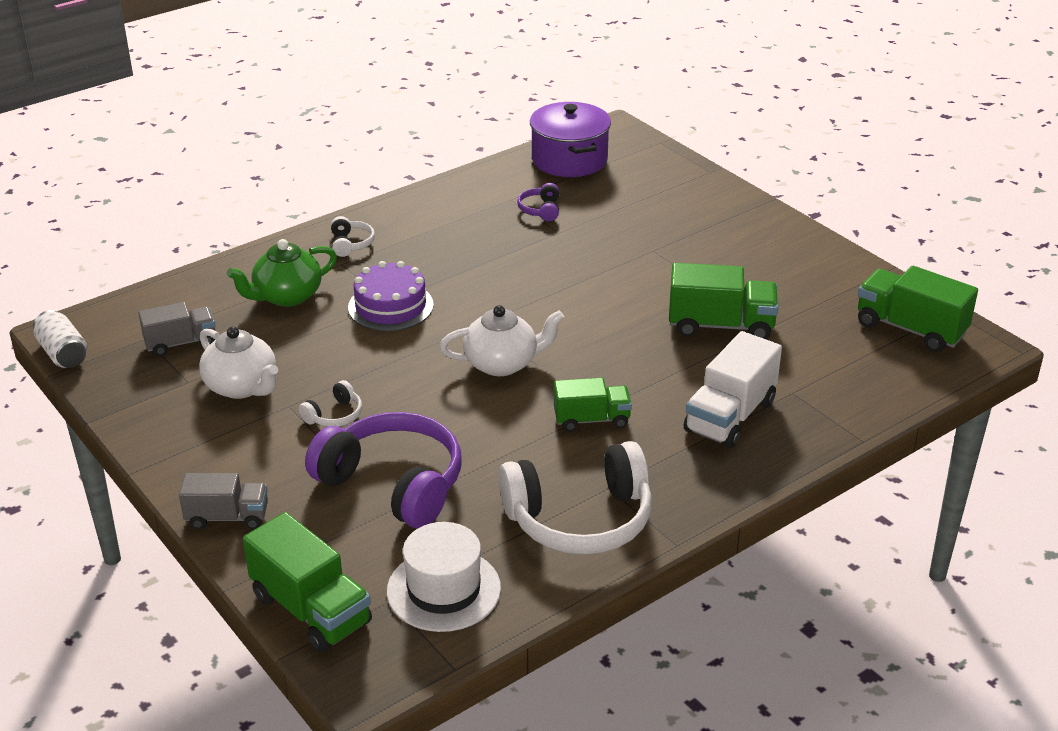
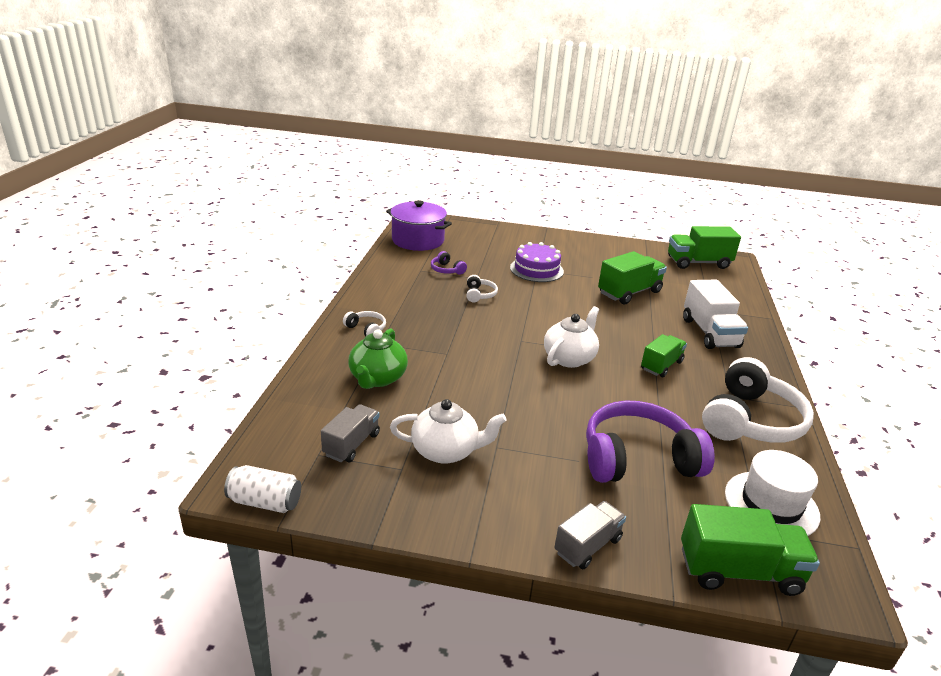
camera: 45 degrees left, 5 degrees down
(334, 415) = (534, 436): white headphones -> white headphones (479, 295)
(390, 306) = (454, 355): purple cake -> purple cake (536, 269)

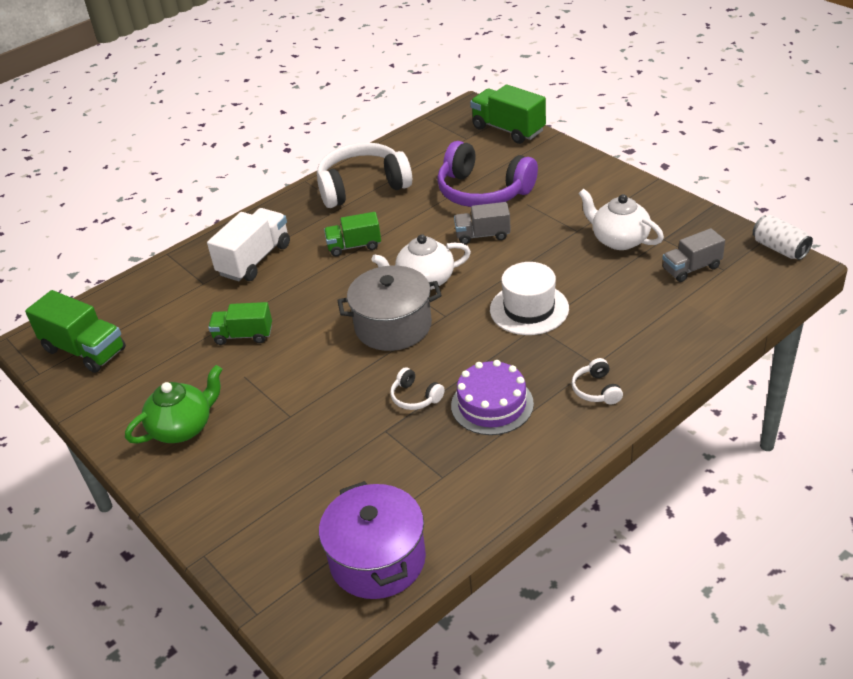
camera: 135 degrees left, 10 degrees up
(377, 378) = (628, 321): green teapot -> green teapot (183, 427)
(446, 270) = (407, 462): purple headphones -> none
(479, 295) = (415, 397): white headphones -> white headphones turned 90 degrees counterclockwise
(536, 269) = (291, 416): purple cake -> purple cake (492, 404)
(547, 324) = (393, 326): none -> grey pot
(587, 546) = (579, 163): grey truck -> grey truck (482, 235)
(629, 292) = (243, 335): green truck -> green truck, size x0.65
(771, 504) = (438, 145): white hat -> white hat (529, 309)

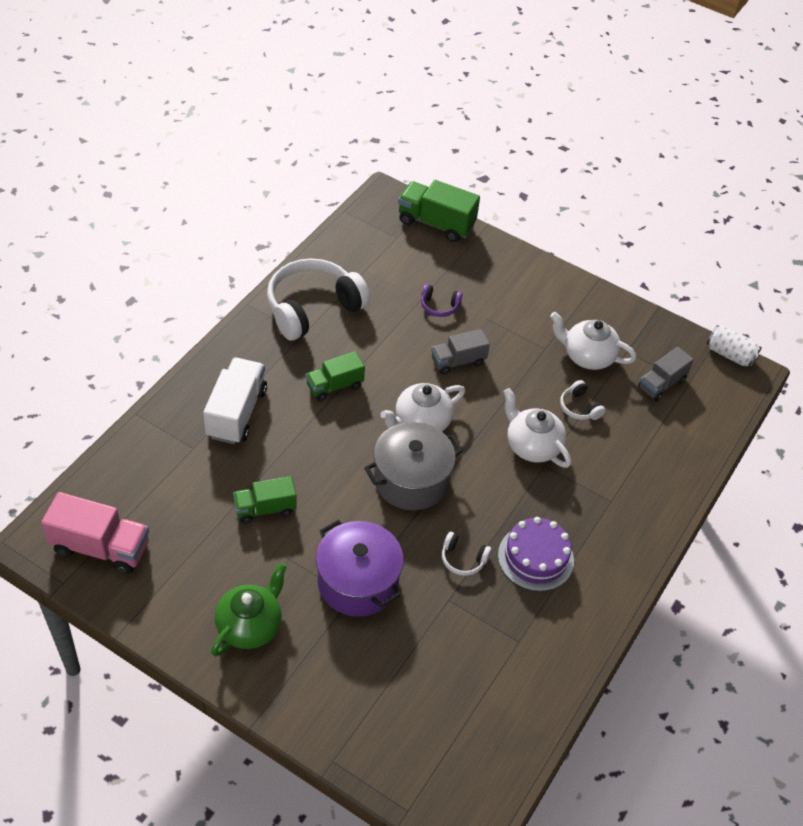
camera: 25 degrees left, 10 degrees up
(84, 350) = (101, 547): green truck -> pink truck
(377, 559) = (494, 736): purple pot -> purple pot (358, 582)
(483, 191) = (439, 306): purple headphones -> purple headphones, size x0.43
(529, 309) = (532, 446): white hat -> white teapot
(596, 390) = (621, 529): white headphones -> white headphones (579, 407)

